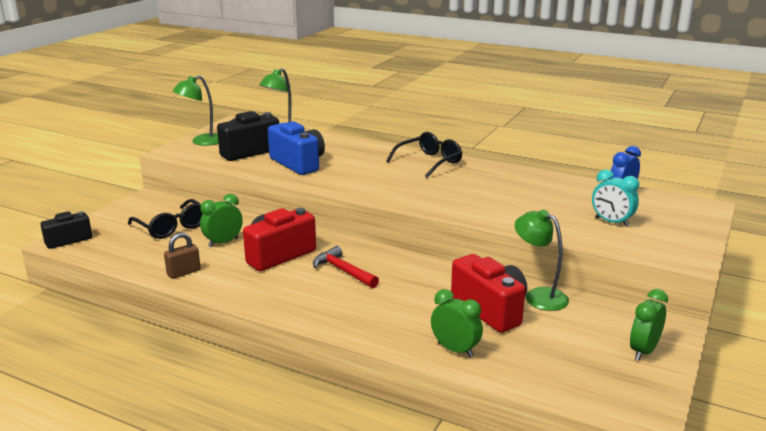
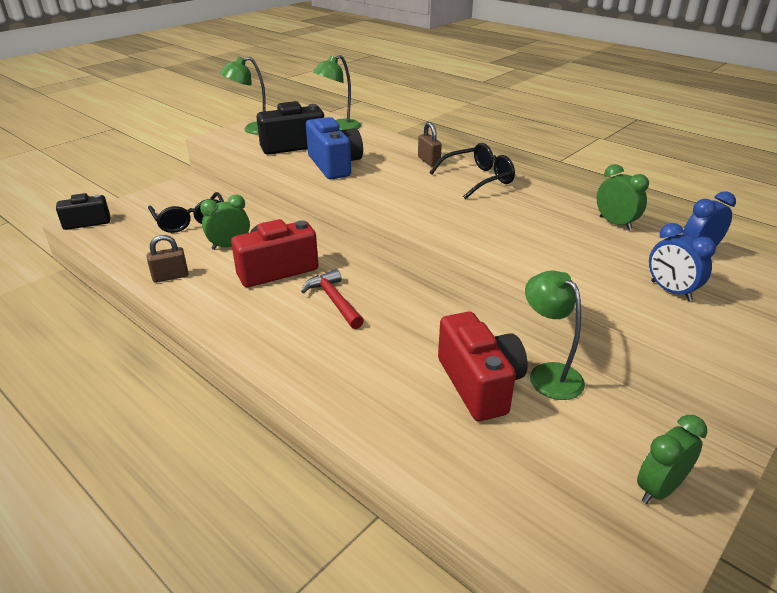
camera: 15 degrees right, 10 degrees up
(380, 152) = (429, 161): none -> brown padlock
(455, 350) = (410, 436): green clock -> green clock (615, 223)
(611, 222) = (670, 291): turquoise clock -> blue clock

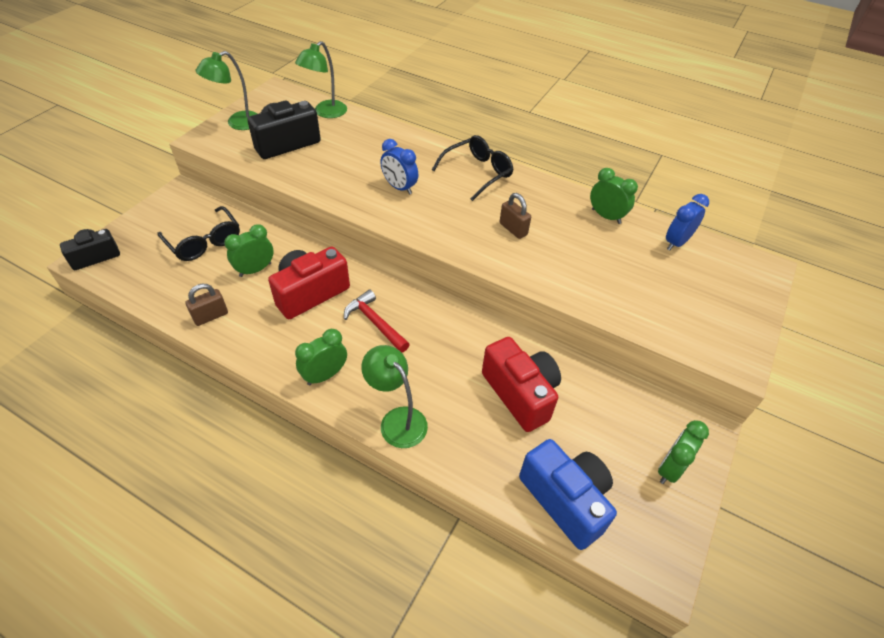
camera: 15 degrees left, 15 degrees up
(264, 338) = (325, 375): none -> green clock
(334, 165) = (337, 167): blue camera -> blue camera (565, 500)
(429, 161) = (426, 153): brown padlock -> brown padlock (513, 229)
(548, 374) = (572, 374): green lamp -> green lamp (397, 420)
(670, 291) = (661, 289): blue clock -> blue clock (399, 187)

